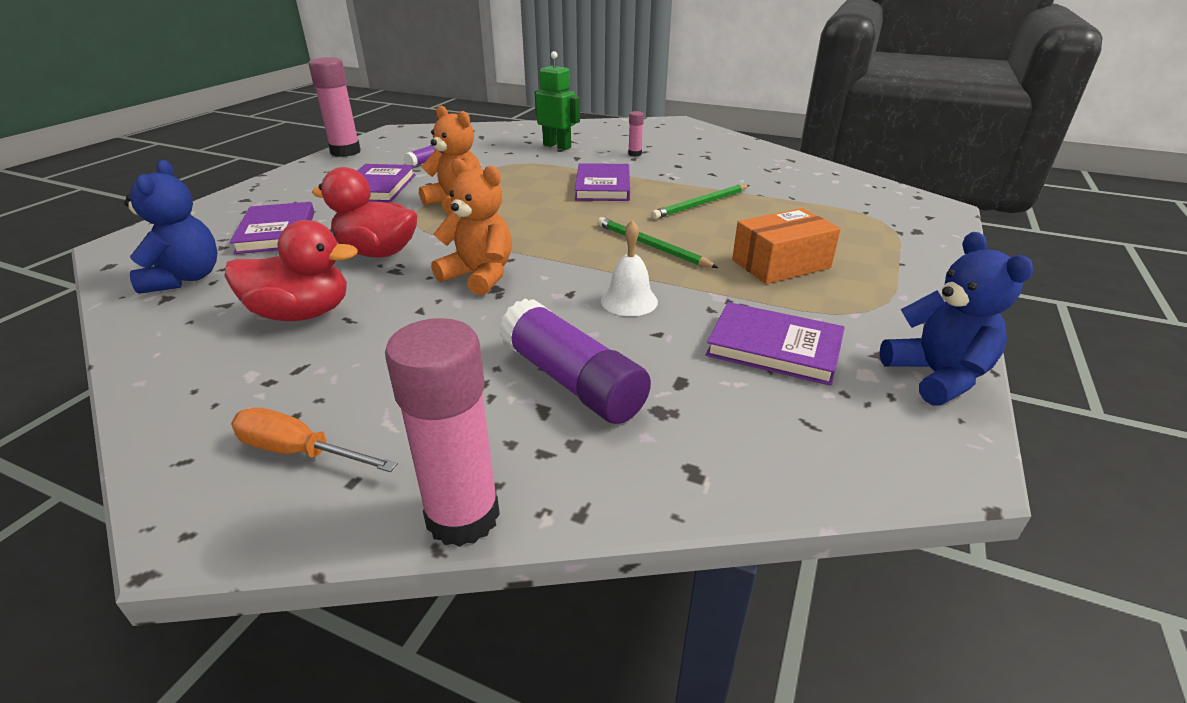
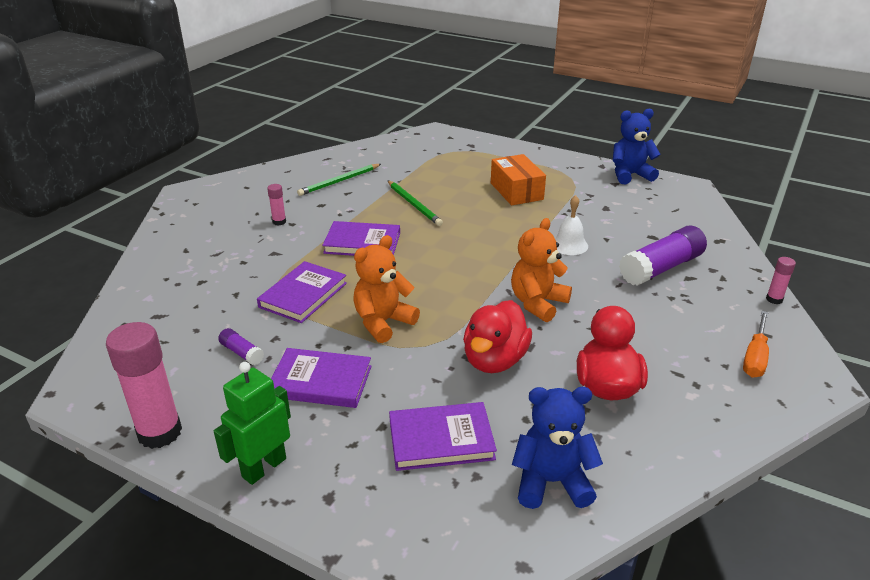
camera: 85 degrees left, 0 degrees up
(463, 516) = (774, 299): pink glue stick -> pink glue stick, size x0.47
(557, 146) = (230, 263): green robot -> green robot (264, 467)
(651, 246) = (488, 231): green pencil -> green pencil (339, 181)
(774, 347) = (614, 208): purple book -> purple book (303, 295)

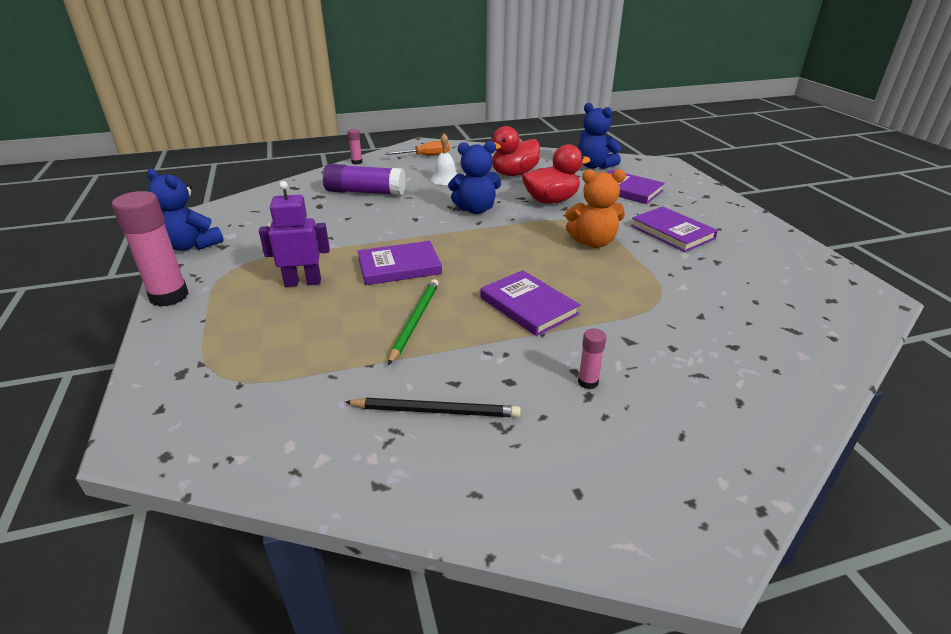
camera: 135 degrees left, 0 degrees up
(160, 432) = (802, 250): pink glue stick -> pink glue stick (169, 296)
(242, 353) = (721, 268): purple glue stick -> none
(264, 467) = (736, 215): green robot -> none
(303, 295) = (636, 286): purple book -> purple book (399, 267)
(339, 181) = (436, 411): green pencil -> black pencil
(516, 191) = (303, 282): orange box -> purple robot
(537, 303) = (475, 209): orange teddy bear -> blue teddy bear
(569, 245) = (379, 226): white bell -> white bell (445, 179)

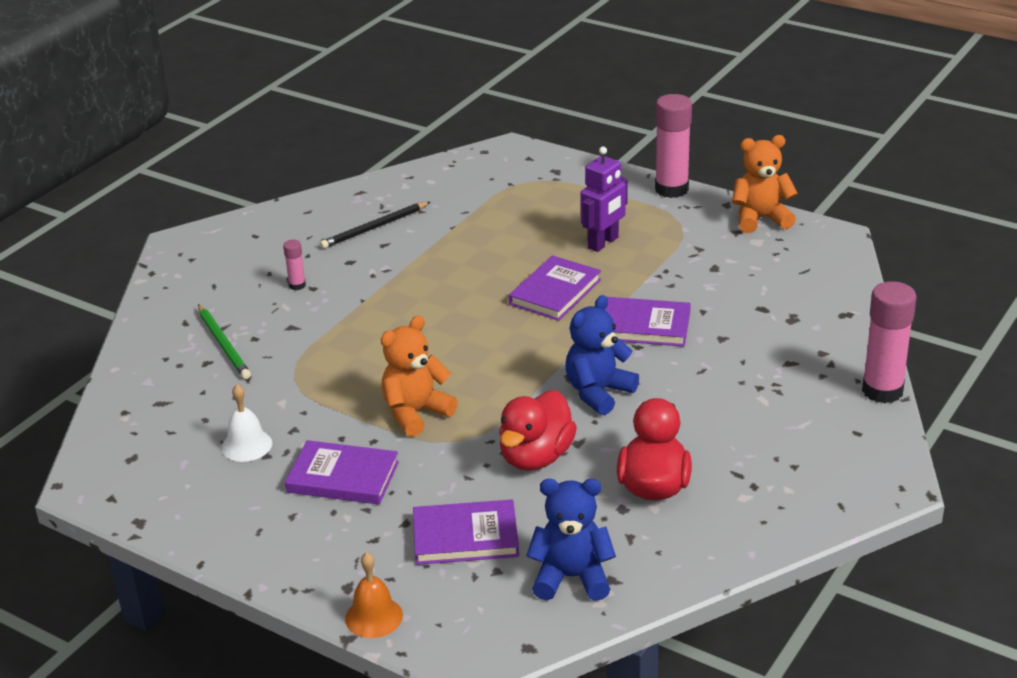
camera: 140 degrees right, 0 degrees up
(191, 245) = (760, 219): blue teddy bear -> orange teddy bear
(357, 162) = (882, 391): pink glue stick -> pink glue stick, size x2.15
(365, 192) = (759, 350): purple glue stick -> none
(415, 321) = (468, 262): green pencil -> green pencil (223, 344)
(426, 156) = (831, 457): orange screwdriver -> none
(445, 179) = (718, 424): white bell -> white bell (247, 445)
(528, 306) = (398, 315): purple book -> purple book (644, 326)
(700, 184) = (374, 617): none -> orange bell

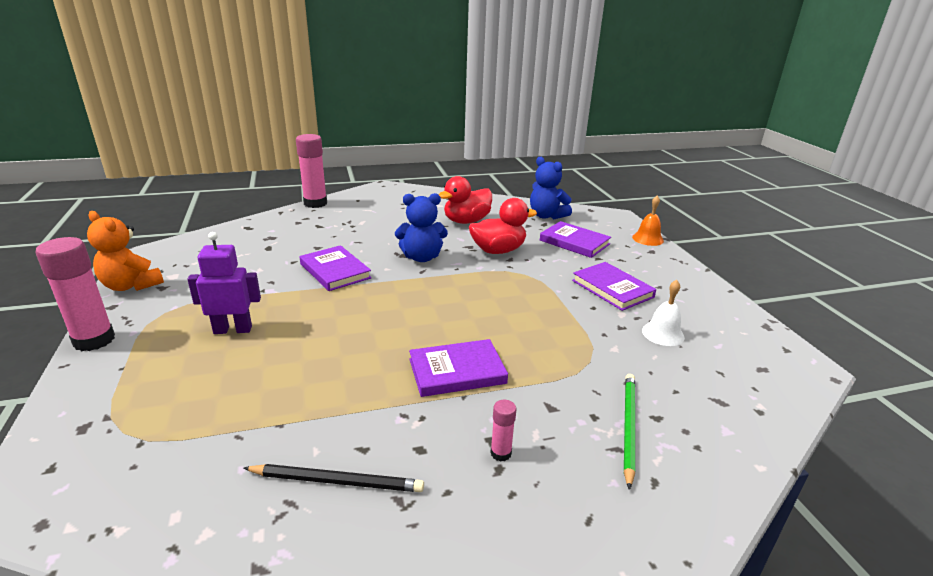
camera: 140 degrees left, 5 degrees down
(415, 413) = (532, 297): orange teddy bear -> none
(555, 292) = (333, 316): purple book -> purple book (457, 371)

